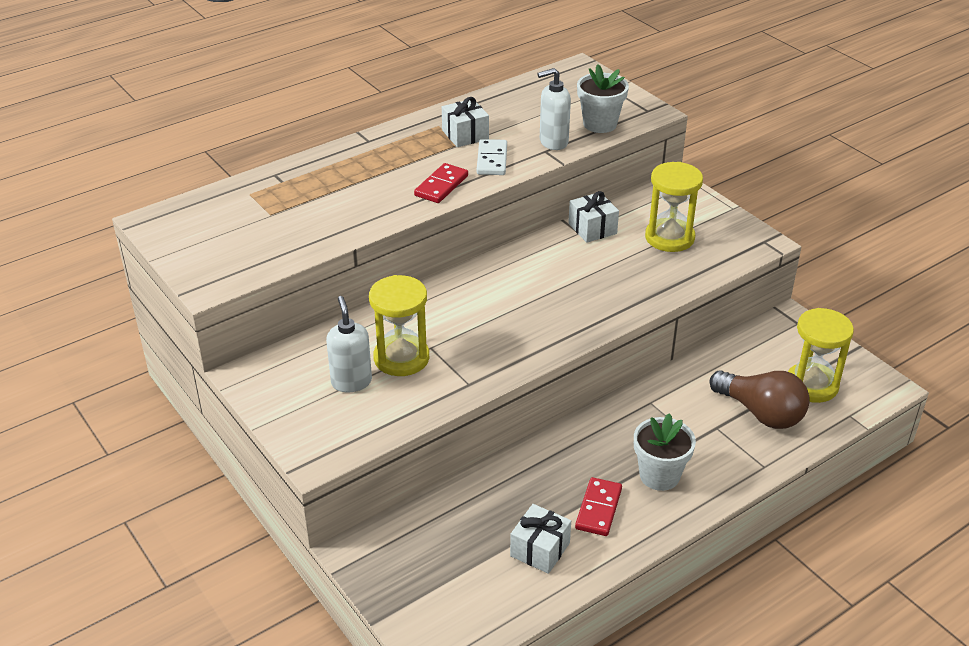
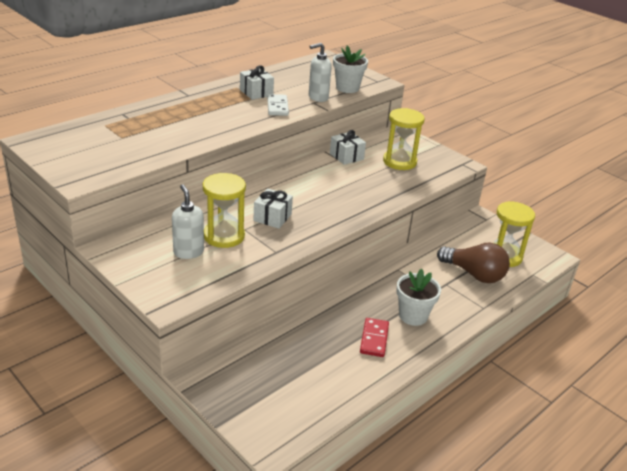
camera: 10 degrees left, 5 degrees down
(441, 186) = (244, 121): red domino -> none
(540, 549) = (336, 368): white gift -> white gift (272, 217)

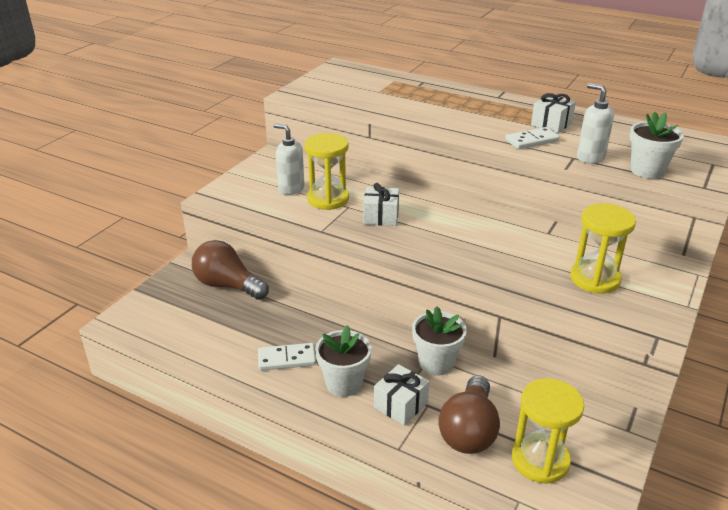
camera: 75 degrees right, 0 degrees up
(188, 252) = (291, 189): white soap dispenser -> white soap dispenser turned 105 degrees counterclockwise
(251, 355) = (227, 285): none -> brown light bulb
(346, 156) = (560, 237): white gift -> white gift (401, 405)
(374, 339) = (287, 359): red domino -> white domino
(405, 268) = (436, 363): none -> white flower pot

